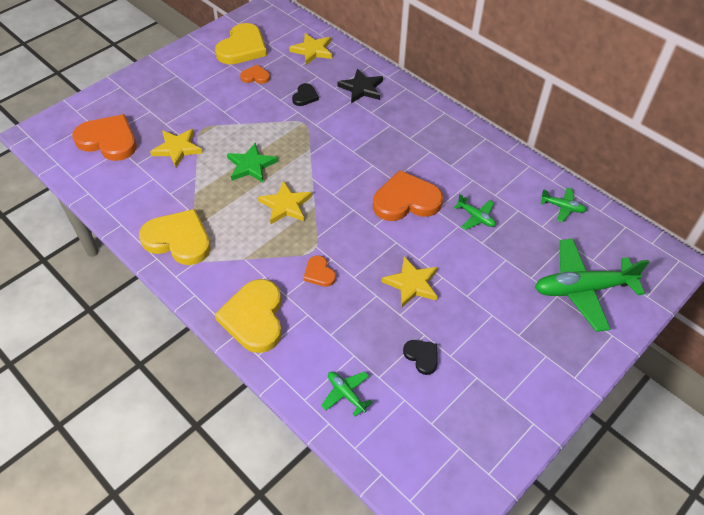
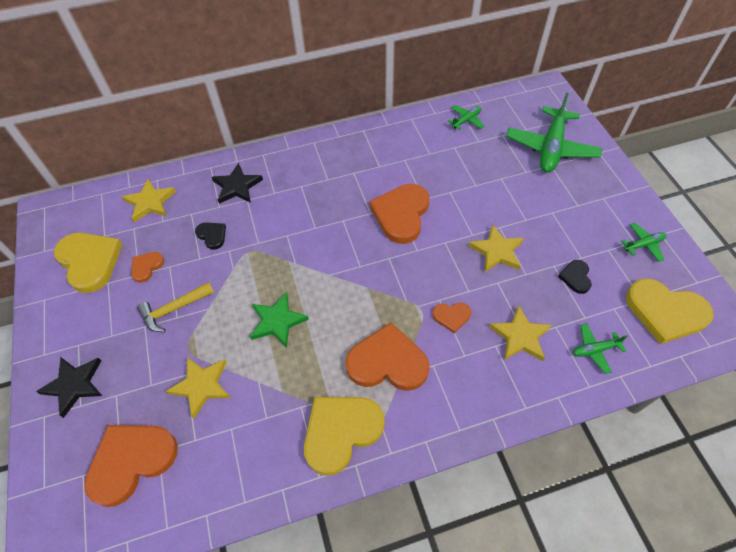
camera: 60 degrees left, 5 degrees up
(147, 88) = (74, 385): none -> black star
(229, 106) = (173, 309): none -> yellow hammer
(251, 245) = (387, 362): none -> orange heart
(254, 318) = (480, 394): yellow heart -> yellow heart (665, 312)
(286, 205) = (351, 311): yellow star -> yellow star (520, 336)
(422, 356) = (575, 277): black heart -> black heart turned 75 degrees counterclockwise
(476, 217) = (447, 176): green plane -> green plane (643, 245)

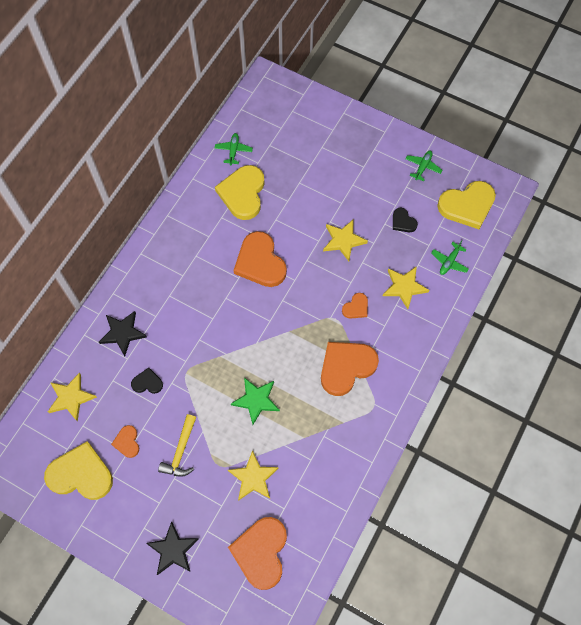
camera: 45 degrees left, 10 degrees up
(341, 432) = (360, 429): yellow heart -> yellow heart (243, 193)
(551, 148) = (310, 132): green plane -> none

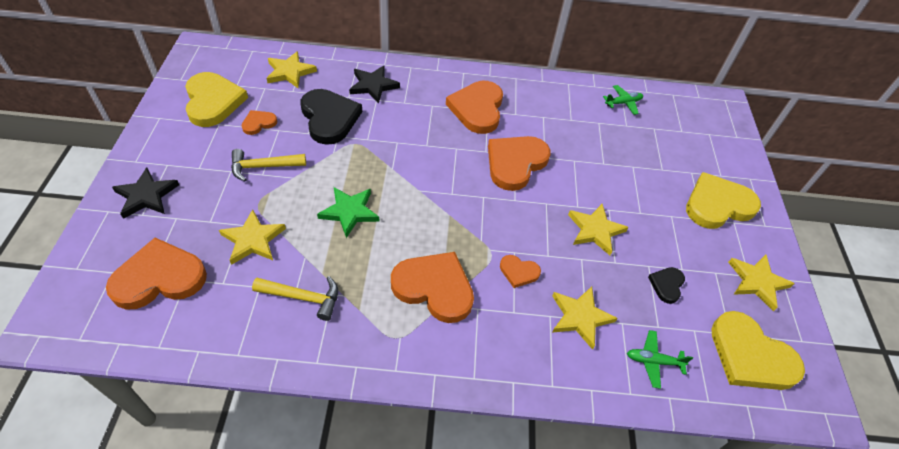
camera: 60 degrees right, 15 degrees down
(147, 383) = (329, 118): black heart -> black heart, size x2.04
(190, 262) = (477, 109): none -> orange heart
(243, 193) = (582, 125): yellow heart -> yellow heart (717, 205)
(319, 456) = (303, 298): none -> yellow hammer
(423, 167) = (757, 282): green plane -> yellow star

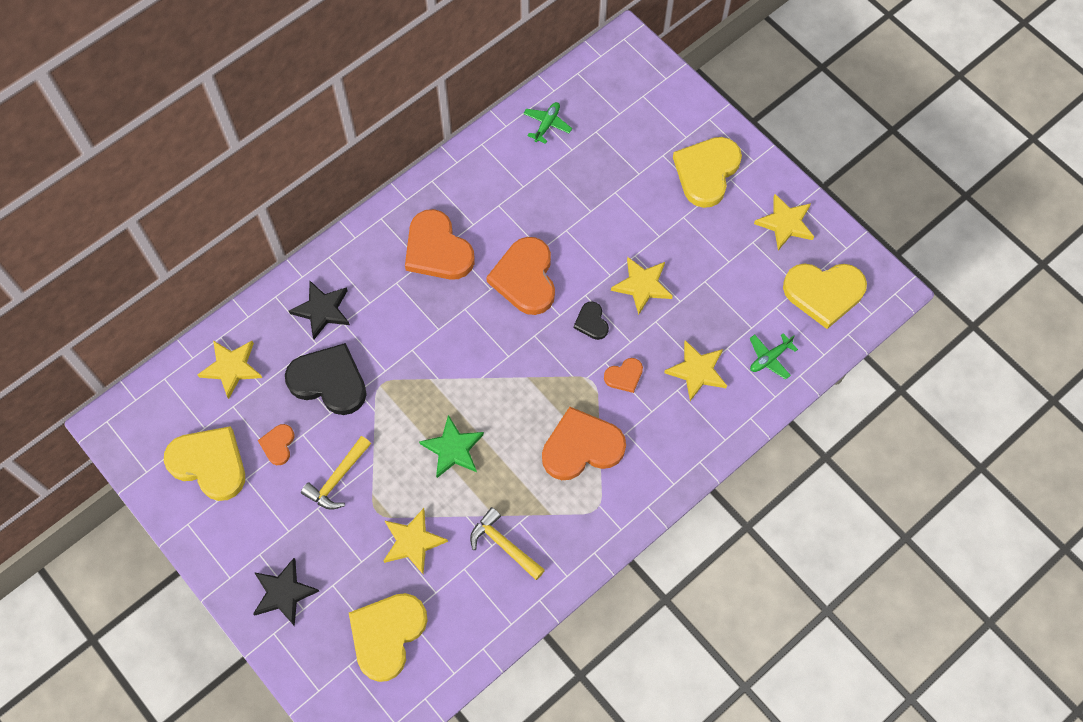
camera: 40 degrees left, 15 degrees up
(159, 278) = (387, 635): orange heart -> yellow heart
(303, 298) = (504, 545): yellow hammer -> yellow hammer turned 105 degrees counterclockwise
(667, 285) = (730, 286): black heart -> black heart (591, 322)

